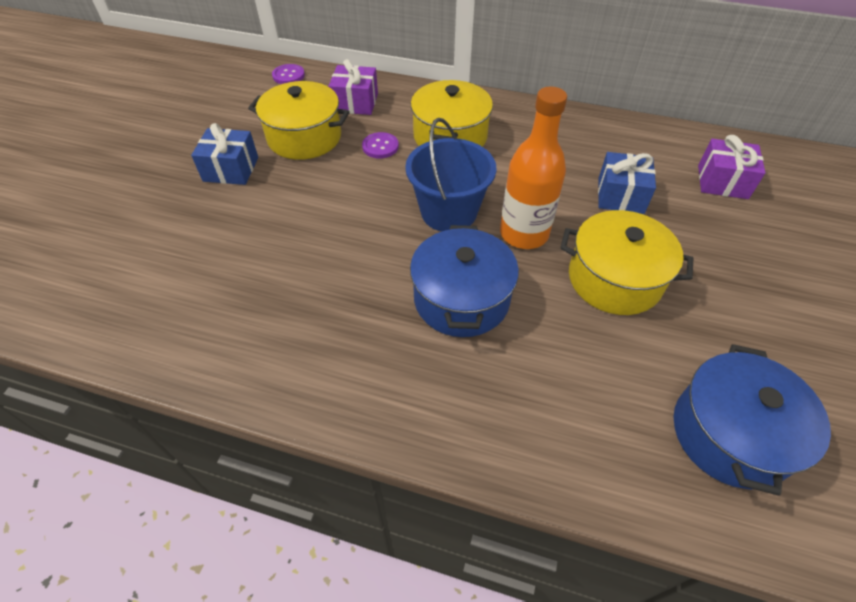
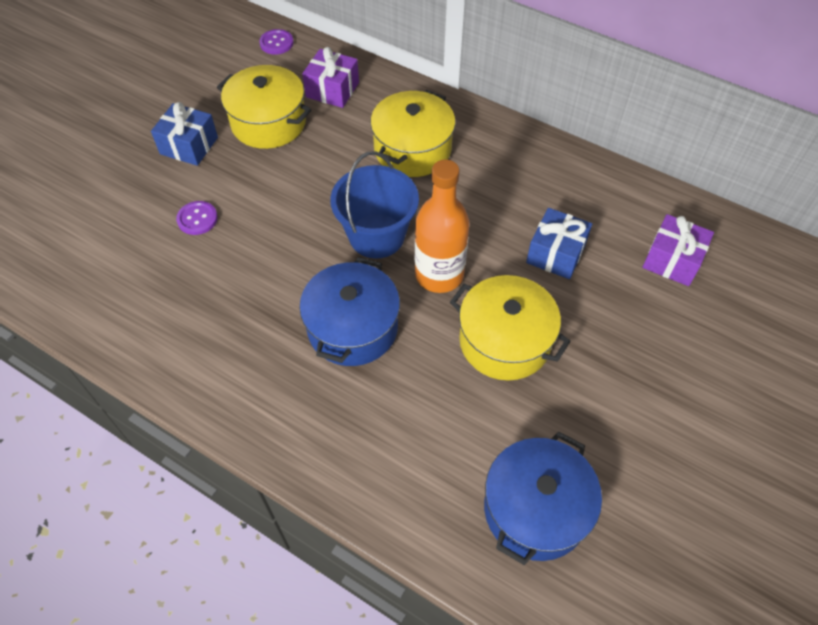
camera: 15 degrees right, 5 degrees up
(380, 146) = (338, 148): purple button -> purple button (197, 219)

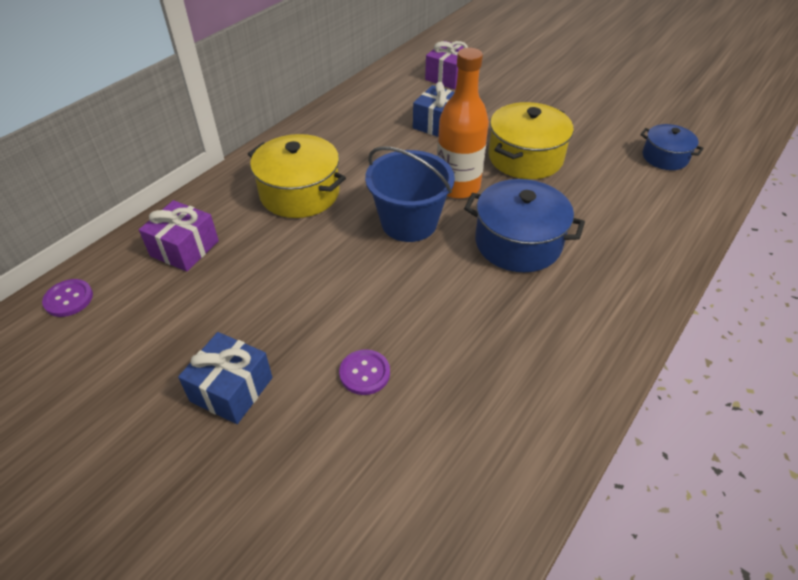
camera: 85 degrees left, 10 degrees down
(268, 122) = (218, 306): yellow pot -> none
(535, 509) = (665, 157): blue pot -> blue pot, size x0.60

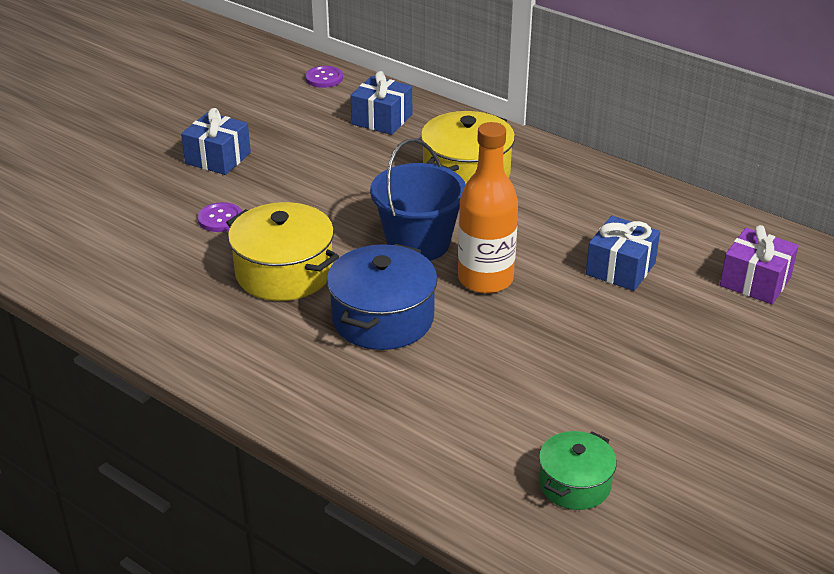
camera: 90 degrees right, 10 degrees down
(184, 248) = (382, 119): purple gift -> blue gift
(525, 157) = (554, 339): yellow pot -> yellow pot (284, 272)
(665, 157) = (574, 484): blue pot -> green pot

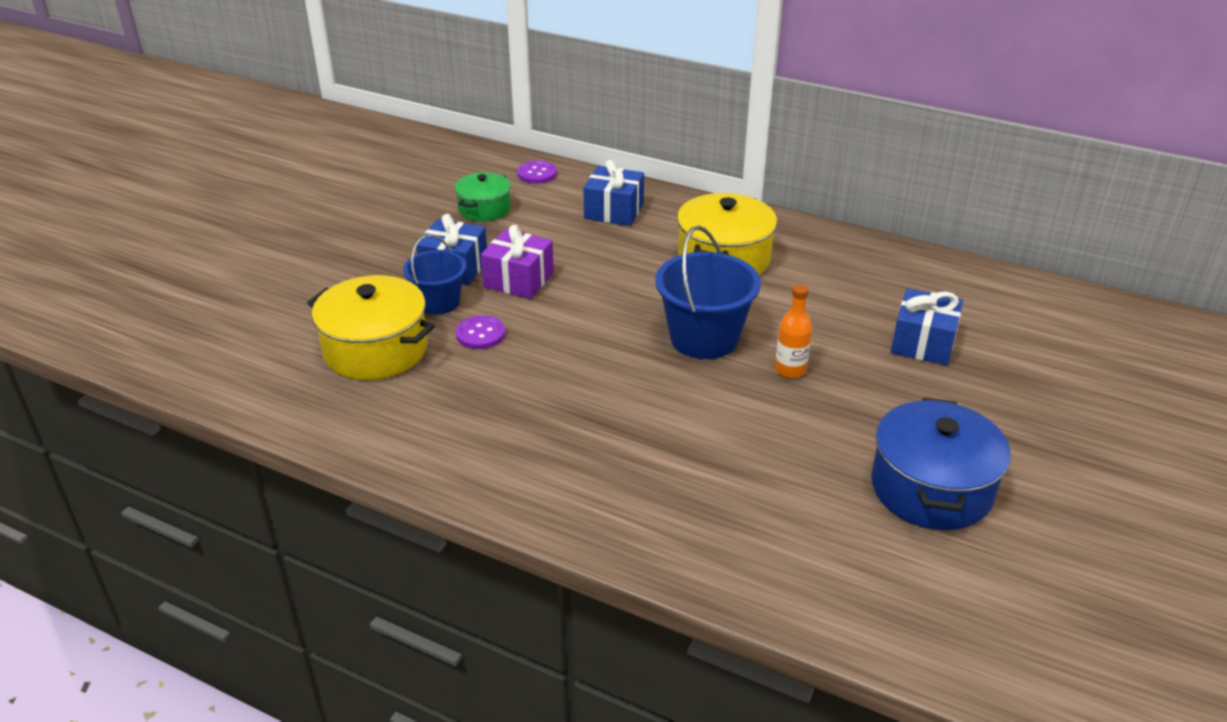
camera: 10 degrees left, 0 degrees up
(193, 187) = (439, 302): none -> blue bucket
(284, 272) = (572, 386): yellow pot -> yellow pot (376, 349)
(382, 318) = (699, 426): blue pot -> blue pot (931, 488)
(485, 279) = (790, 370): orange bottle -> orange bottle, size x0.53
(574, 484) = (982, 589): green pot -> green pot (484, 209)
(755, 281) = (1061, 342): purple gift -> purple gift (518, 280)

